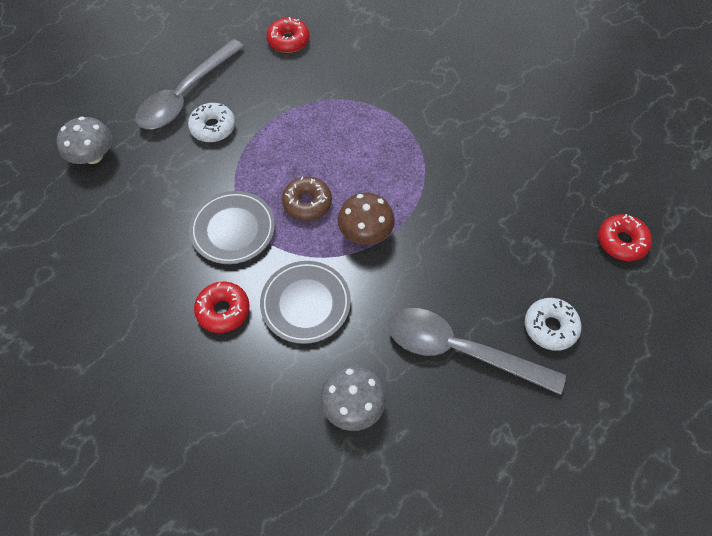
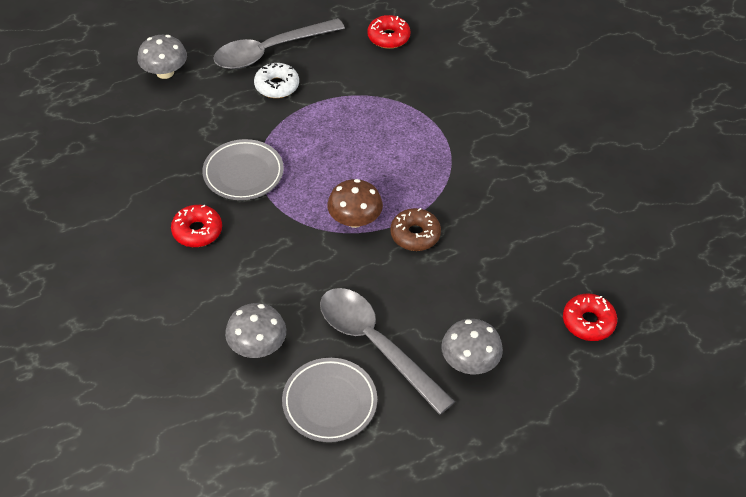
camera: 25 degrees right, 10 degrees down
(306, 304) = (267, 254): grey plate -> grey plate (329, 402)
(307, 203) = (319, 177): brown donut -> brown donut (415, 235)
(550, 327) = (469, 361): white donut -> grey mushroom

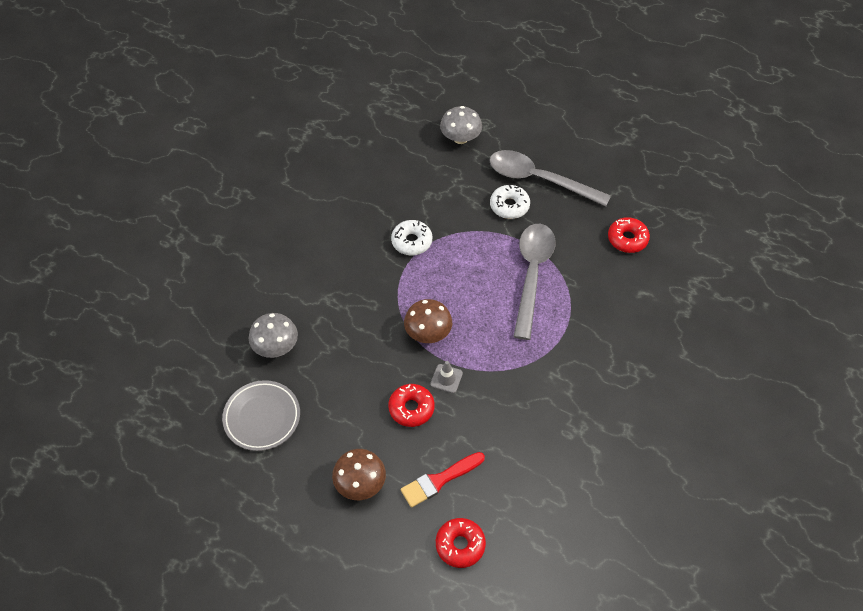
camera: 55 degrees right, 5 degrees up
(197, 231) = (340, 251): red donut -> red donut (411, 408)
(243, 173) = (411, 241): grey plate -> white donut
(376, 344) = (329, 415): grey spoon -> grey spoon (532, 275)
(415, 235) = (446, 378): brown donut -> grey traffic cone
(469, 361) = (360, 483): grey mushroom -> brown mushroom
(513, 300) = (439, 480): none -> red brush

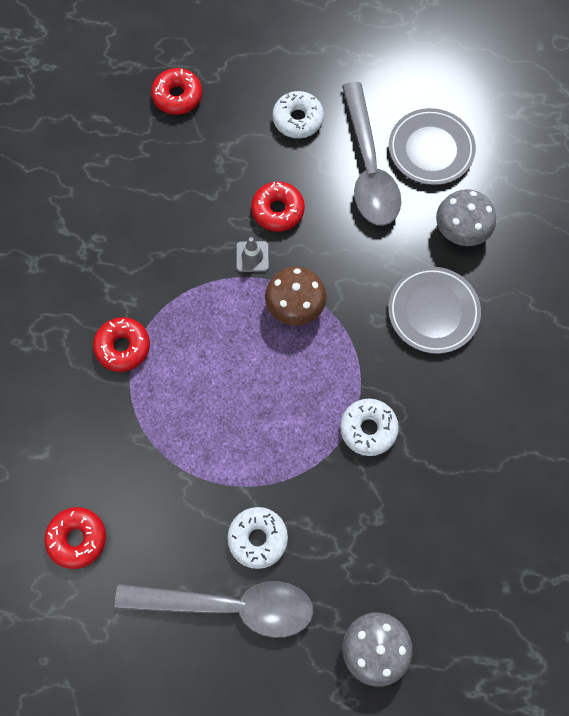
camera: 160 degrees right, 15 degrees up
(329, 297) = (433, 312): none -> grey plate
(360, 483) = (298, 119): brown mushroom -> white donut
(439, 480) = (219, 147): red brush -> none
(532, 275) = (193, 432): grey spoon -> grey spoon (368, 167)
(568, 344) = (123, 347): none -> red donut

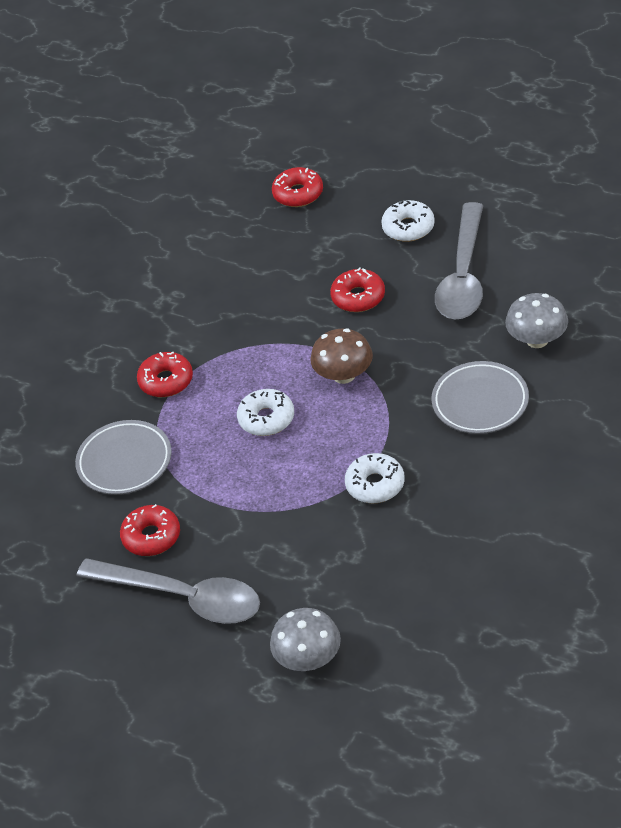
camera: 25 degrees right, 25 degrees down
(77, 538) = (64, 519): red donut -> red donut (151, 537)
(252, 256) = (318, 330): grey traffic cone -> none
(258, 538) = (231, 551): white donut -> white donut (266, 419)
(430, 149) = (533, 270): grey plate -> grey plate (124, 461)

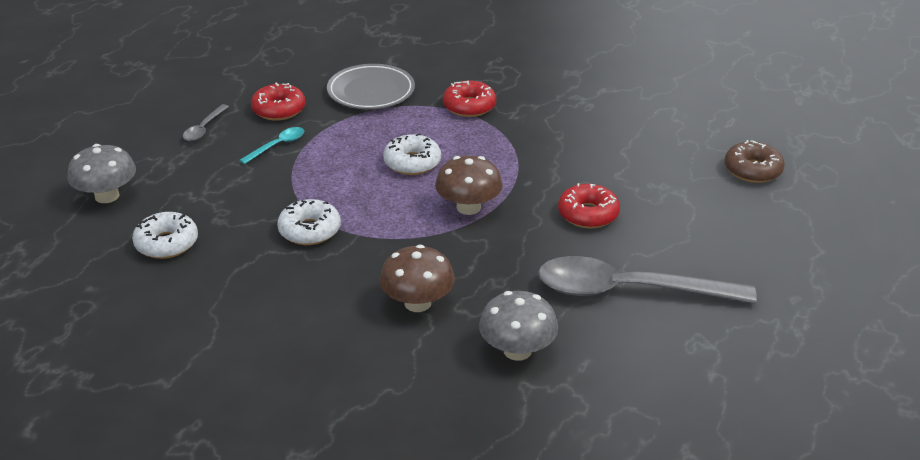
camera: 80 degrees right, 10 degrees down
(182, 598) = (204, 128): grey spoon -> grey spoon, size x0.43
(225, 528) = (277, 146): none -> turquoise spoon
(298, 194) = (752, 170): red donut -> brown donut
(408, 227) = (709, 248): white donut -> white donut (167, 243)
(480, 402) = (417, 303): grey plate -> brown mushroom

